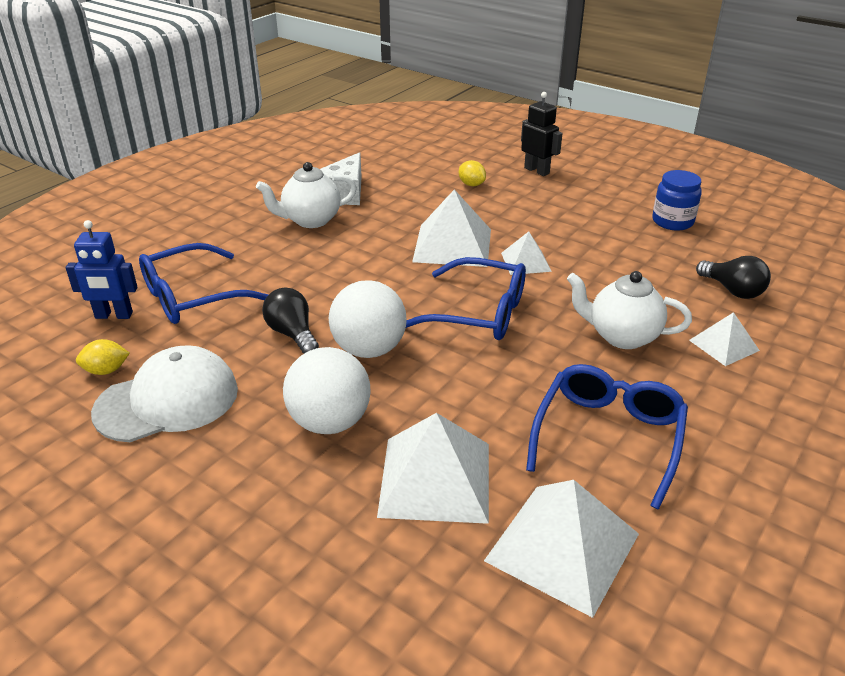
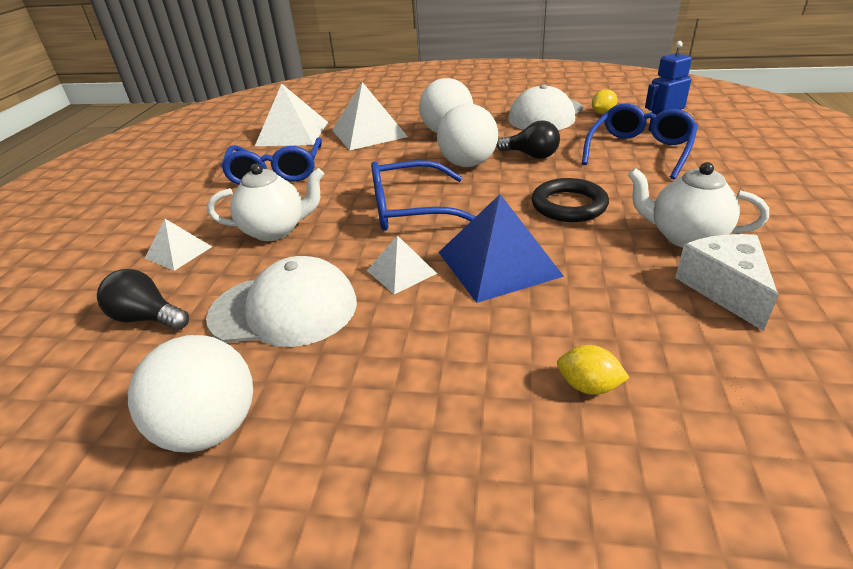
camera: 155 degrees right, 0 degrees up
(310, 220) = (685, 237): white teapot -> white teapot turned 105 degrees counterclockwise
(345, 267) = (569, 205): none -> black ring
(453, 245) = (498, 263): white pyramid -> blue pyramid
(537, 171) = (514, 493): black robot -> none
(623, 264) = (284, 309): none -> white cap
(672, 221) = (210, 428): blue jar -> white ball

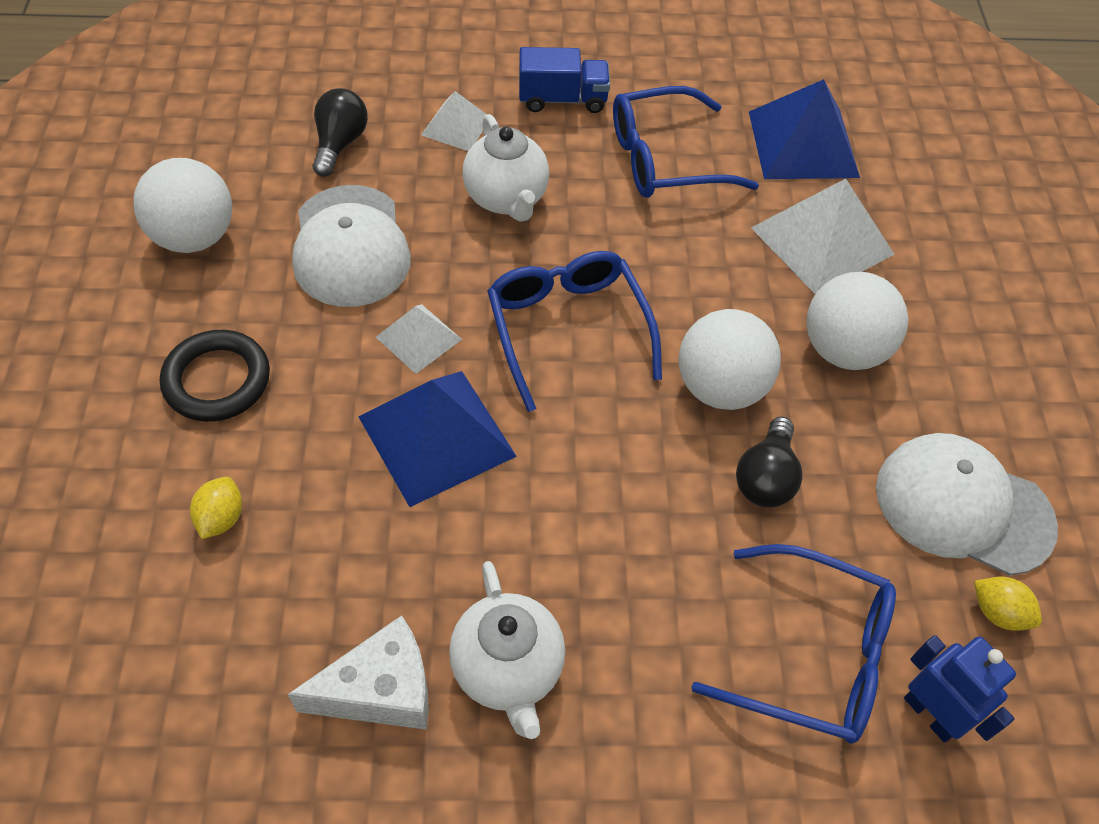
camera: 75 degrees right, 20 degrees up
(189, 205) = (562, 99): none -> blue truck
(292, 133) = (803, 144): white pyramid -> blue pyramid
(569, 205) = (592, 524): black ring -> black ring (217, 380)
(685, 237) = (508, 670): white teapot -> white teapot turned 150 degrees clockwise

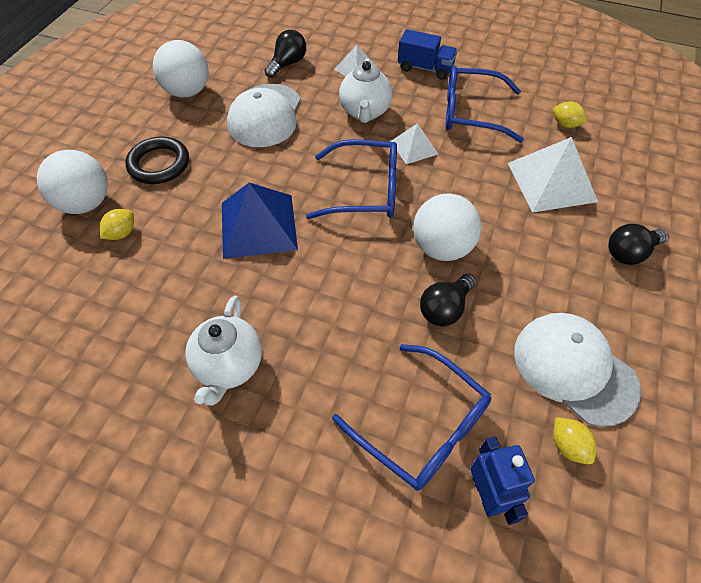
camera: 25 degrees right, 0 degrees up
(380, 690) = (153, 352): white cheese -> none
(418, 338) = (276, 171): white pyramid -> white pyramid (414, 147)
(568, 330) = (364, 190): blue glasses -> blue glasses turned 90 degrees clockwise
(803, 144) = (565, 124): blue pyramid -> yellow lemon
(843, 349) = (535, 248): white ball -> white ball (86, 203)
(963, 318) = (629, 253): none -> black light bulb

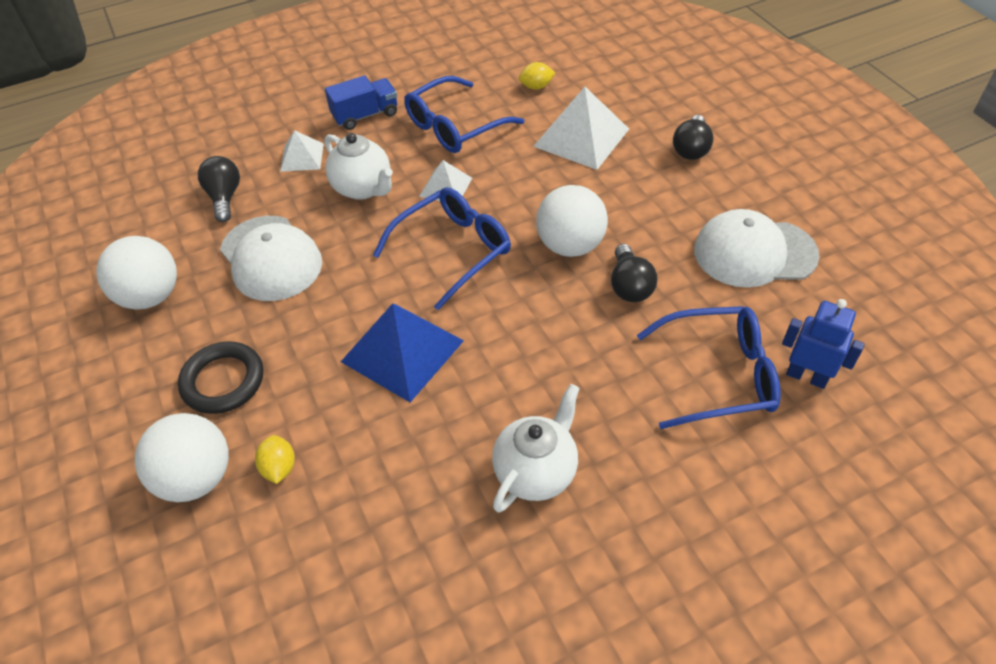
camera: 45 degrees left, 5 degrees down
(229, 366) = (536, 472): white teapot -> white teapot turned 105 degrees counterclockwise
(568, 446) = (809, 303): yellow lemon -> none

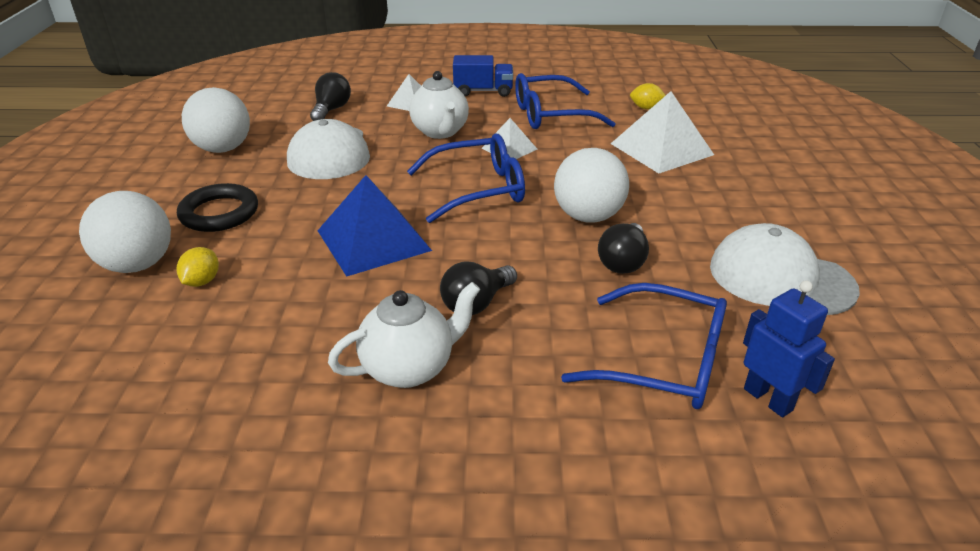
camera: 25 degrees right, 15 degrees down
(691, 149) = (768, 184): black light bulb -> black light bulb (476, 303)

